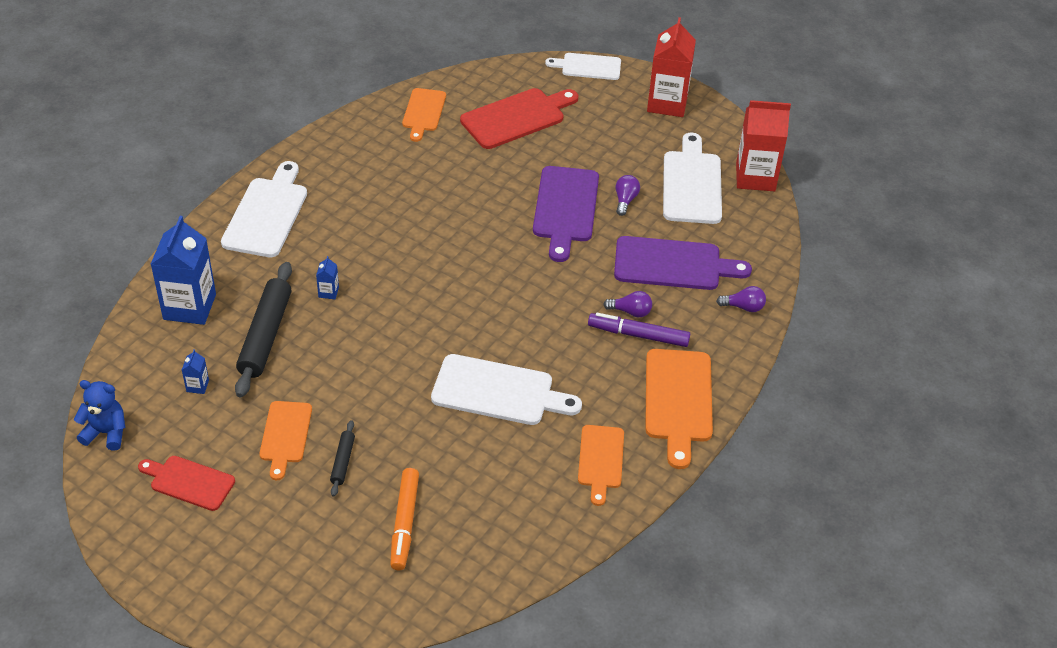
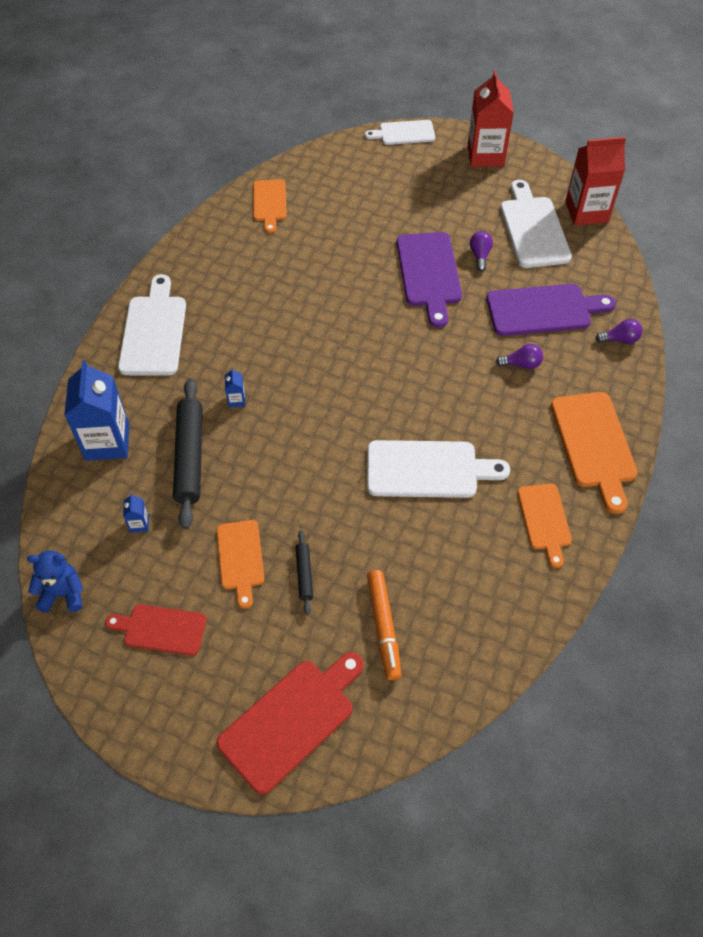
camera: 10 degrees left, 10 degrees up
(516, 117) = (356, 193): red cutting board -> red cutting board (291, 720)
(638, 335) = (536, 386): purple marker -> none

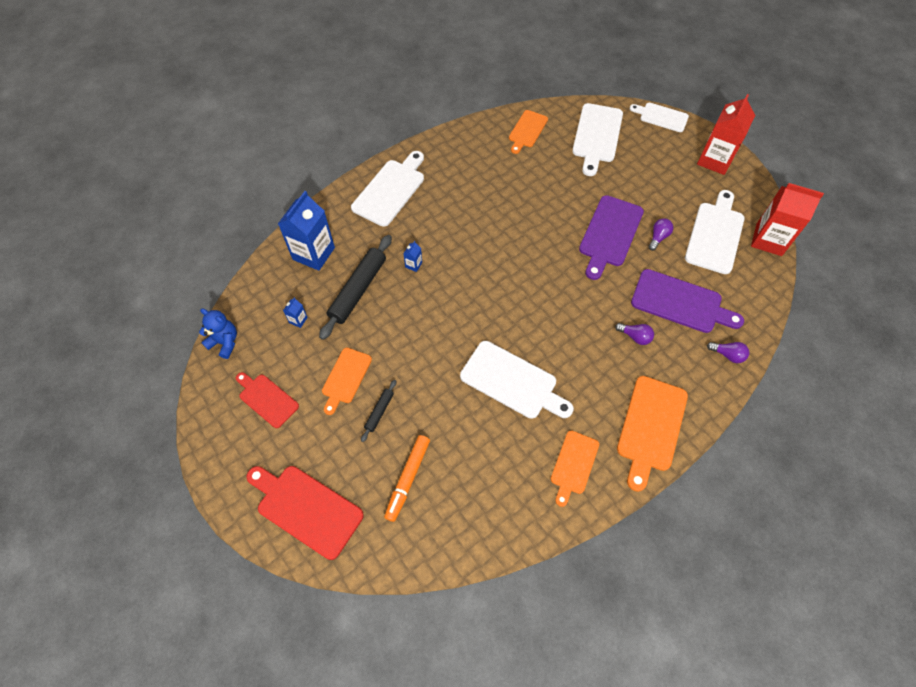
camera: 30 degrees right, 5 degrees up
(291, 720) = (306, 508): red cutting board -> red cutting board turned 135 degrees counterclockwise
(349, 179) = (597, 136): none -> white cutting board

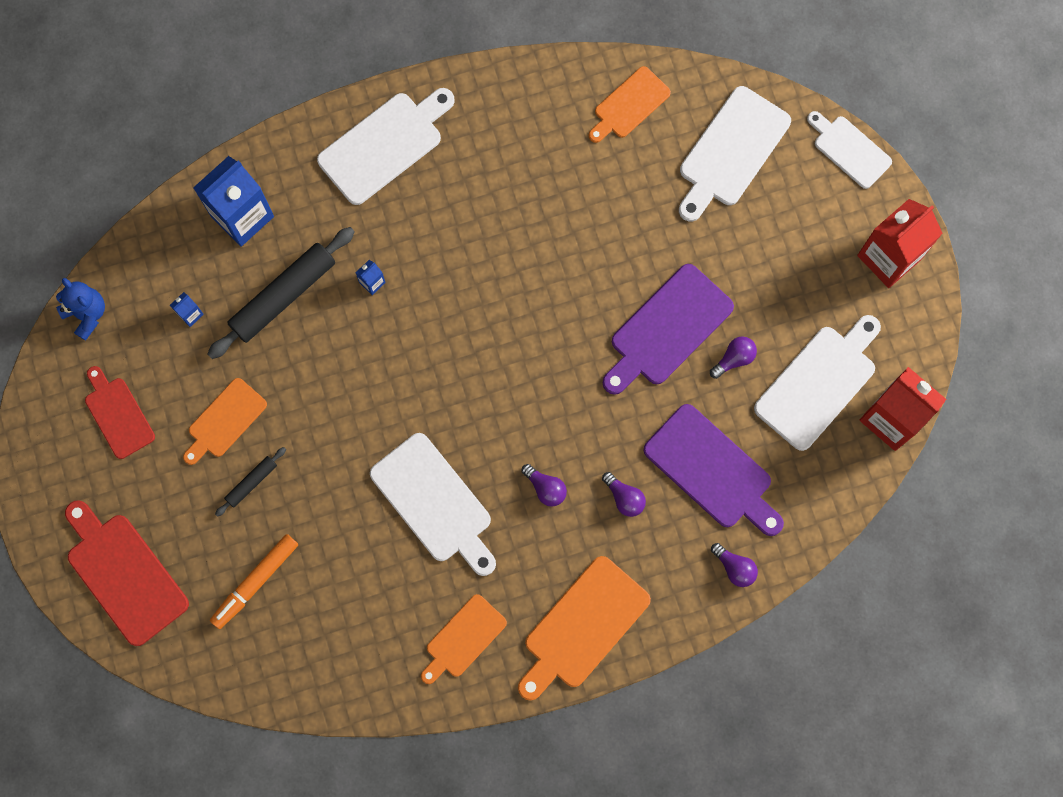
camera: 20 degrees right, 15 degrees up
(581, 348) = (545, 488): none -> purple light bulb

